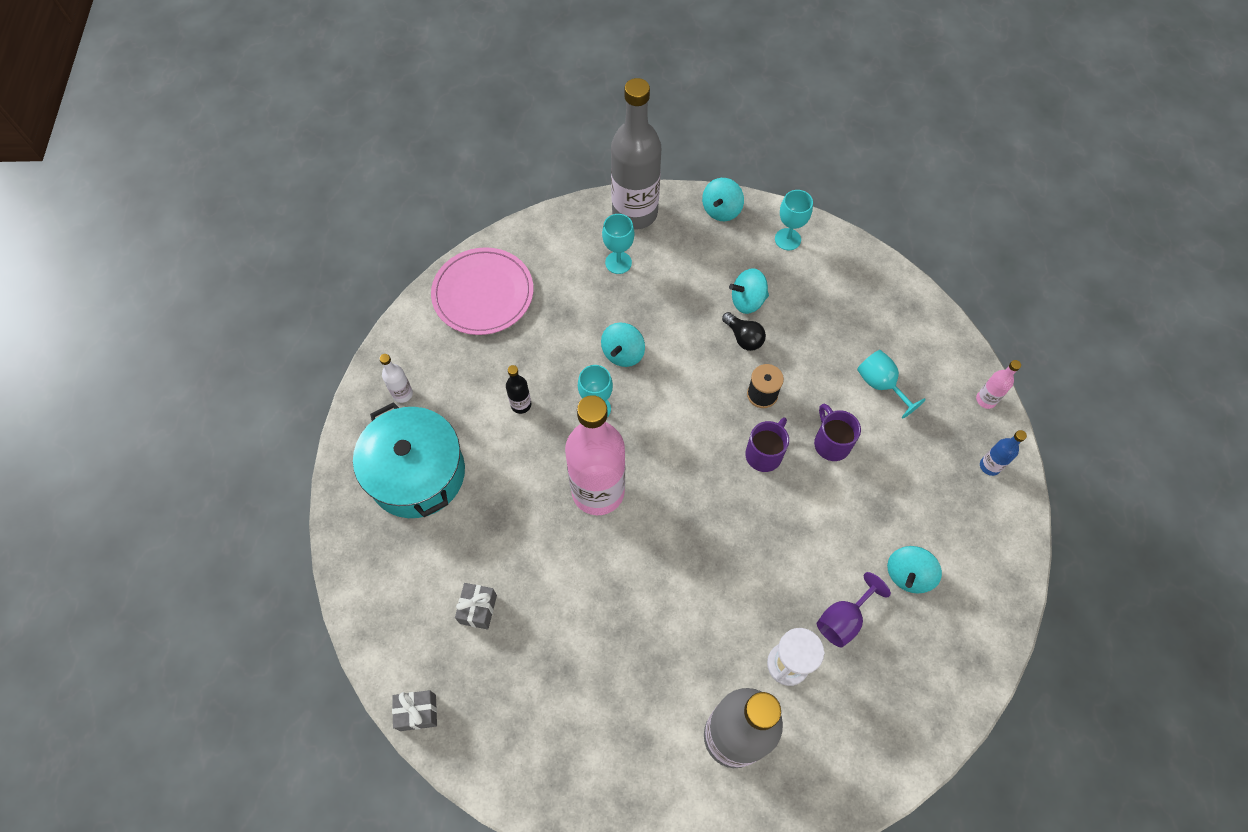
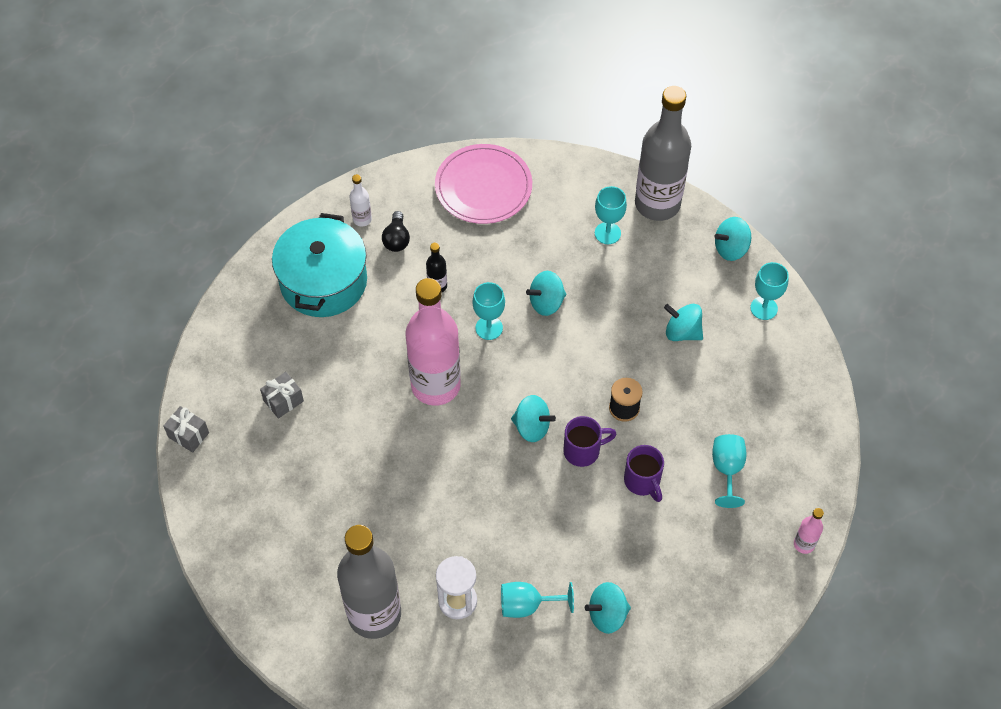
camera: 40 degrees right, 5 degrees down
(707, 466) = (532, 427): none -> turquoise spinning top
(743, 337) = (651, 357): black light bulb -> black light bulb (396, 239)
(831, 443) = (642, 481): purple mug -> purple mug turned 135 degrees clockwise
(843, 619) = (527, 605): purple goblet -> turquoise goblet
(989, 466) = (754, 592): blue bottle -> none

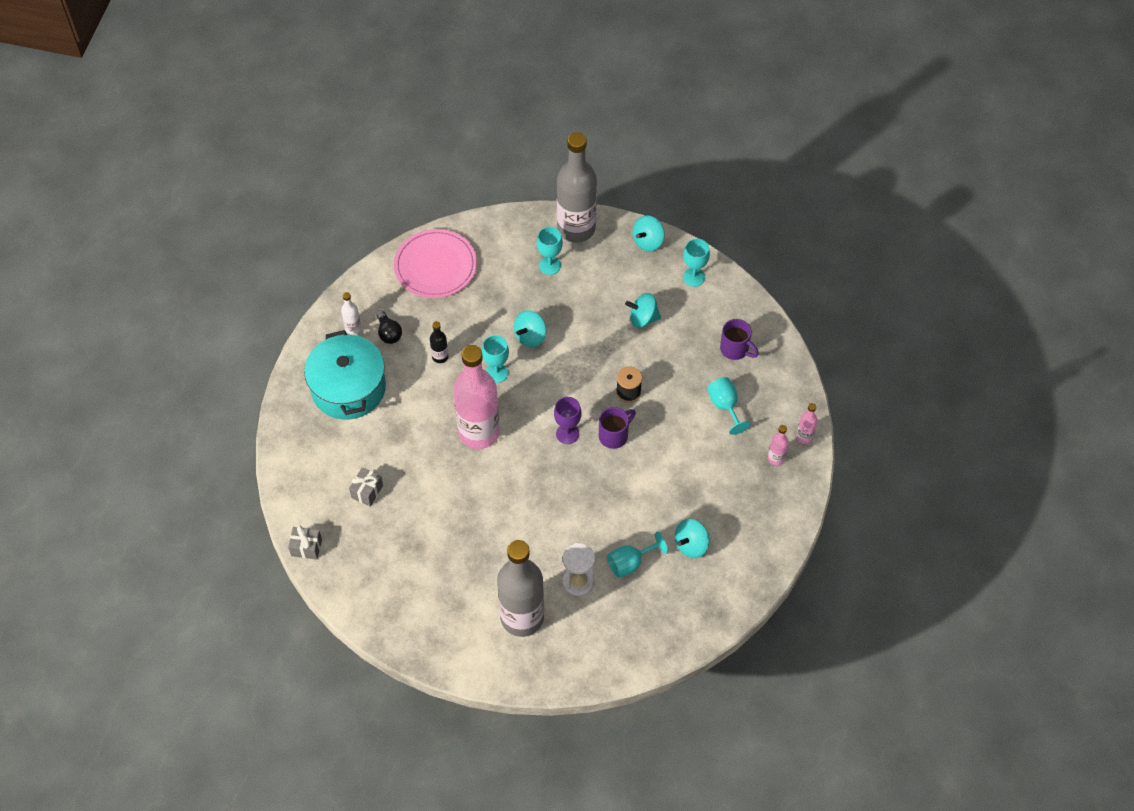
camera: 25 degrees left, 0 degrees up
(532, 427) = (567, 434): turquoise spinning top -> purple goblet
(642, 481) = (669, 440): purple mug -> purple mug (735, 349)
(757, 555) = (776, 458): none -> pink bottle

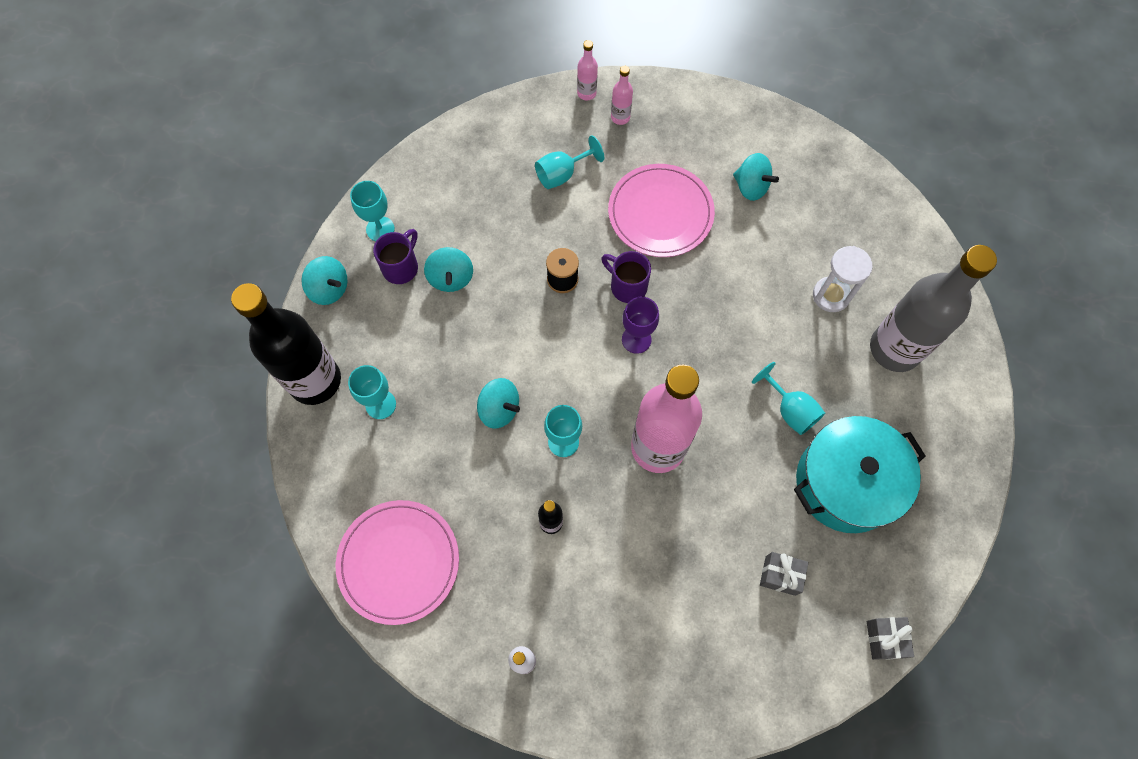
camera: 100 degrees left, 10 degrees up
(348, 388) = (626, 642): turquoise pot -> turquoise pot (846, 482)
(389, 333) = (524, 605): black light bulb -> none
(576, 228) = (315, 381): grey bottle -> black bottle
(630, 563) = (791, 245): turquoise goblet -> turquoise goblet (790, 410)
(677, 471) = (660, 213): none -> pink plate
(735, 349) = (481, 172): purple mug -> purple mug (401, 267)

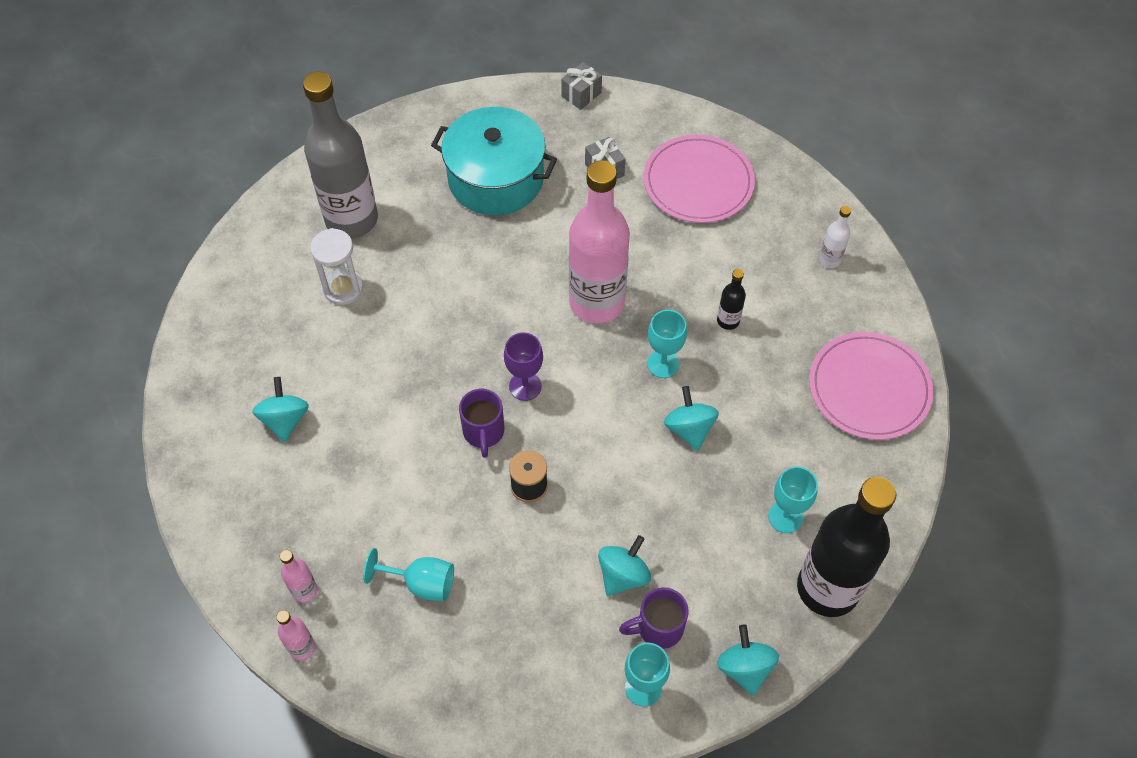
camera: 135 degrees left, 10 degrees down
(660, 213) = (383, 467): pink plate -> pink plate (698, 182)
(790, 410) = (475, 246): turquoise goblet -> none

